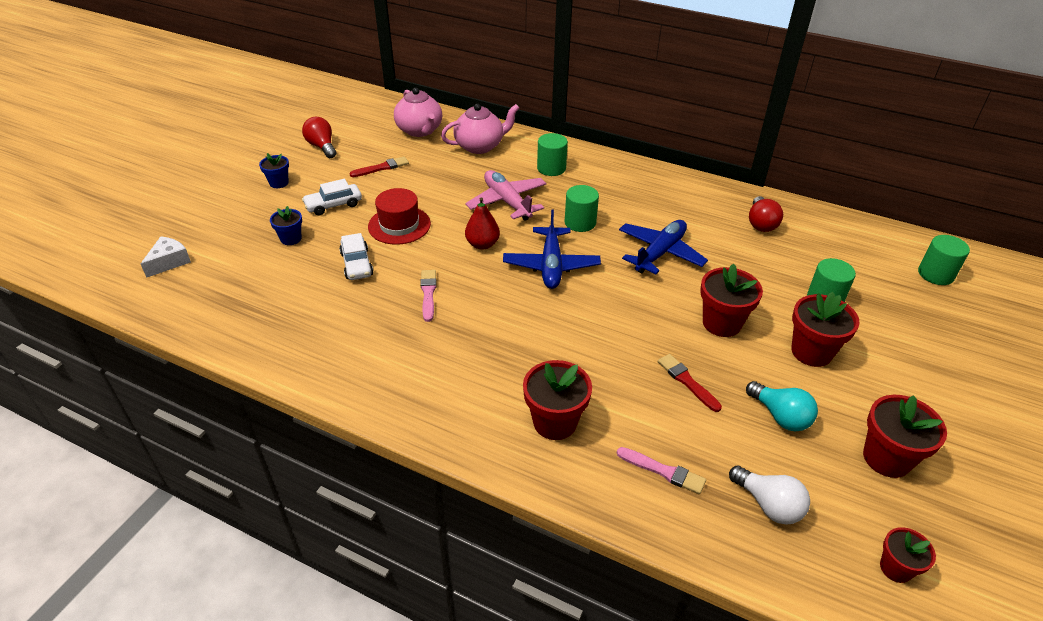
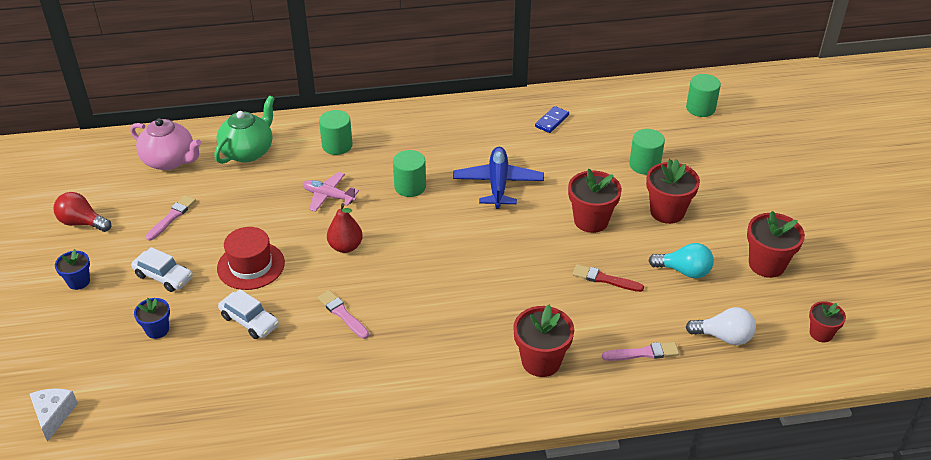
camera: 35 degrees left, 0 degrees up
(333, 205) = (163, 277): white car -> white car turned 90 degrees counterclockwise
(381, 168) = (172, 217): red brush -> pink brush
(480, 146) = (248, 152): pink teapot -> green teapot
(507, 202) = (328, 196): pink plane -> pink plane, size x0.67
(551, 265) = (422, 237): blue plane -> none
(761, 223) = (552, 121): red light bulb -> blue domino

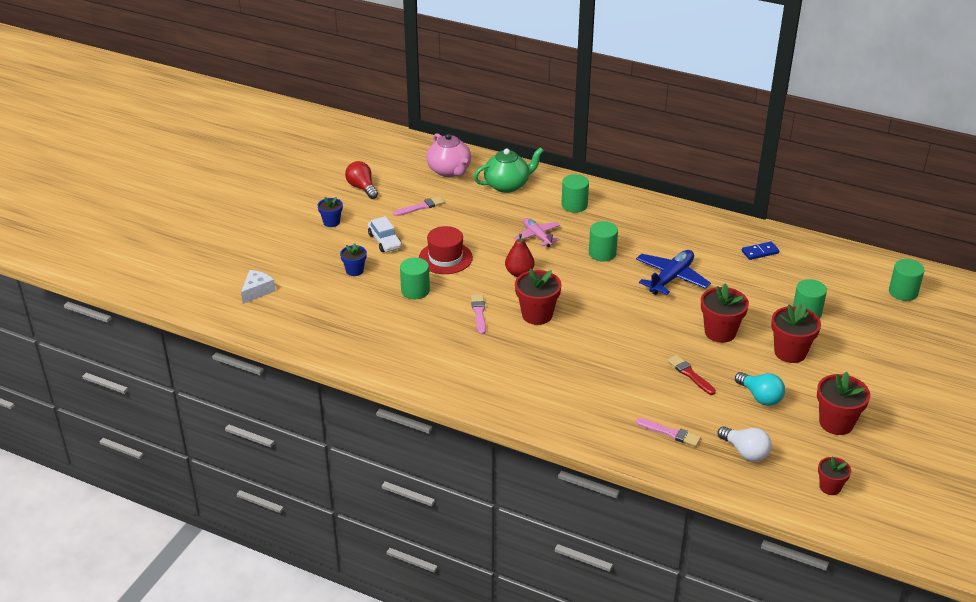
camera: 35 degrees right, 5 degrees down
(249, 321) = (415, 291): white car -> green cylinder
(541, 361) = (588, 403): red flower pot -> red flower pot (537, 315)

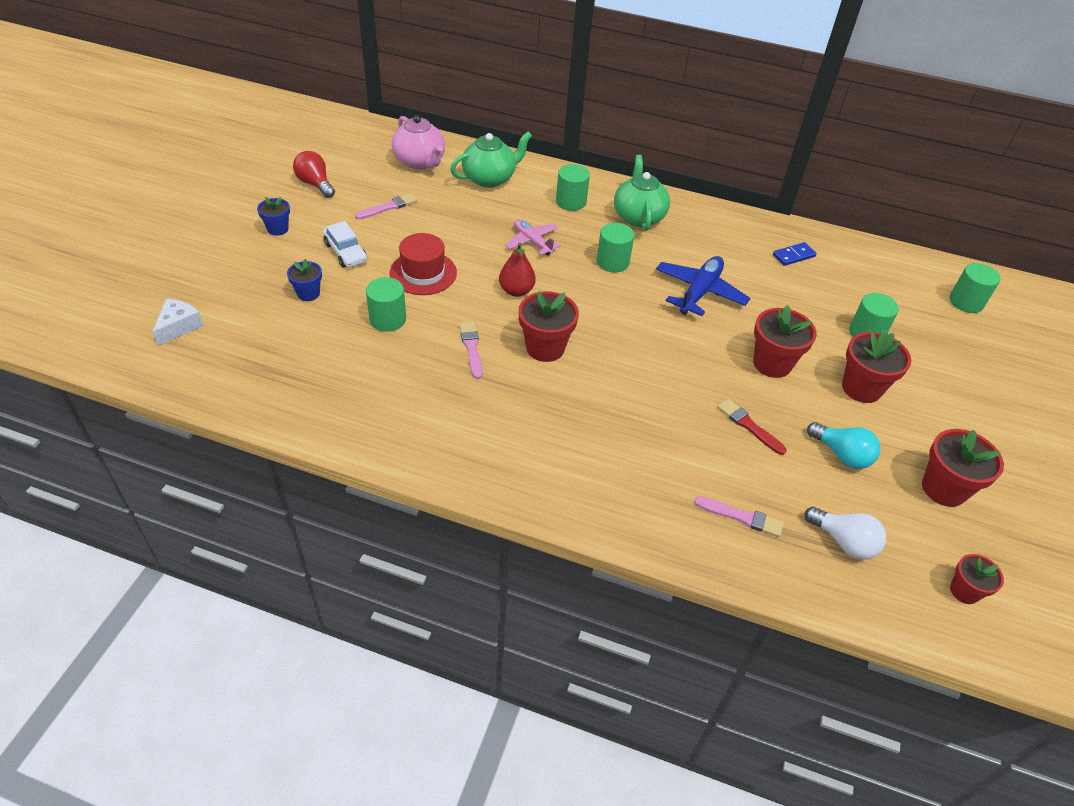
camera: 10 degrees left, 10 degrees up
(631, 218) = (638, 216): none -> green teapot

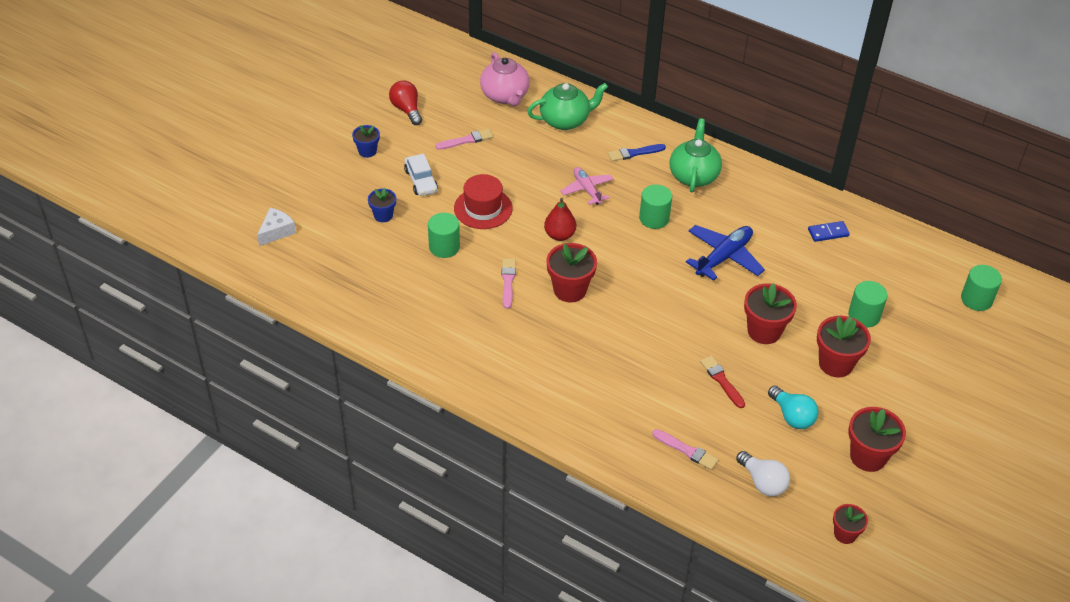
camera: 15 degrees right, 0 degrees up
(571, 202) = (634, 153): green cylinder -> blue brush

